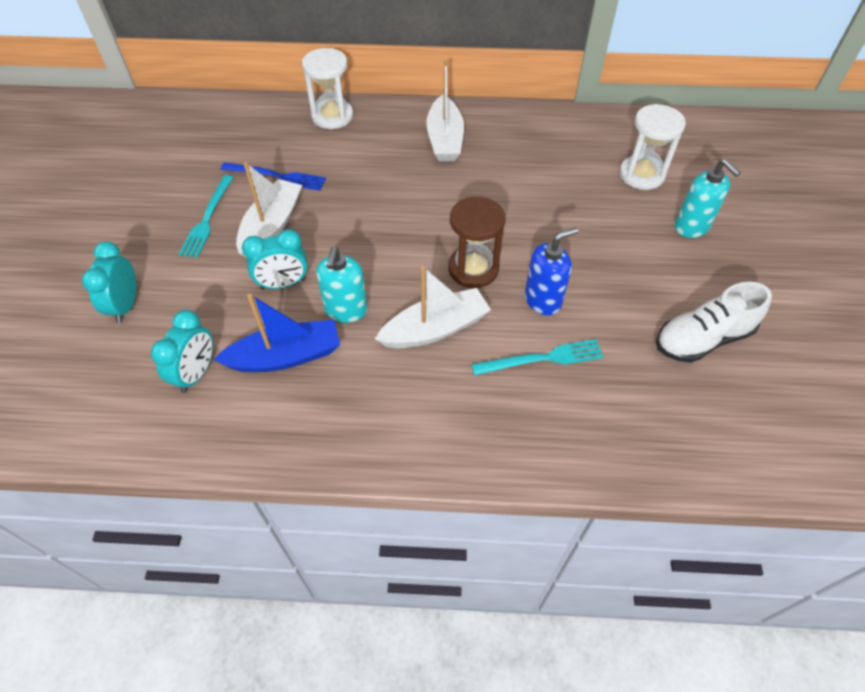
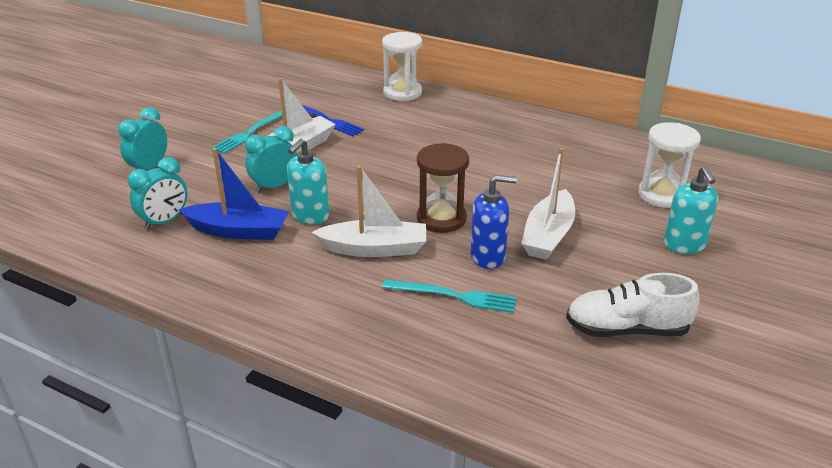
camera: 25 degrees right, 20 degrees down
(283, 284) = (274, 186): turquoise clock -> turquoise clock turned 135 degrees clockwise
(445, 139) = (488, 128): white boat -> white boat (548, 235)

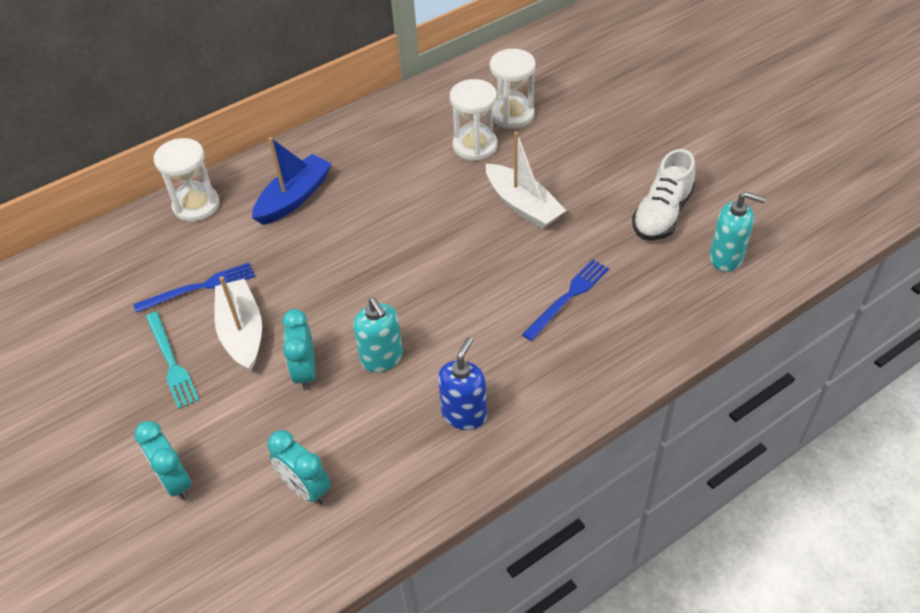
camera: 60 degrees left, 15 degrees up
(164, 221) = (305, 488): turquoise clock -> turquoise clock turned 150 degrees clockwise
(239, 231) = (369, 425): blue boat -> blue boat (294, 198)
(374, 248) = (468, 327): white boat -> none
(441, 219) = (453, 263): brown hourglass -> none
(454, 296) = (568, 297): turquoise fork -> blue fork
(488, 257) = (528, 254): blue soap dispenser -> blue soap dispenser (464, 414)
(596, 187) = (475, 146): none -> white hourglass
(684, 245) = (584, 136): turquoise soap dispenser -> turquoise soap dispenser (726, 258)

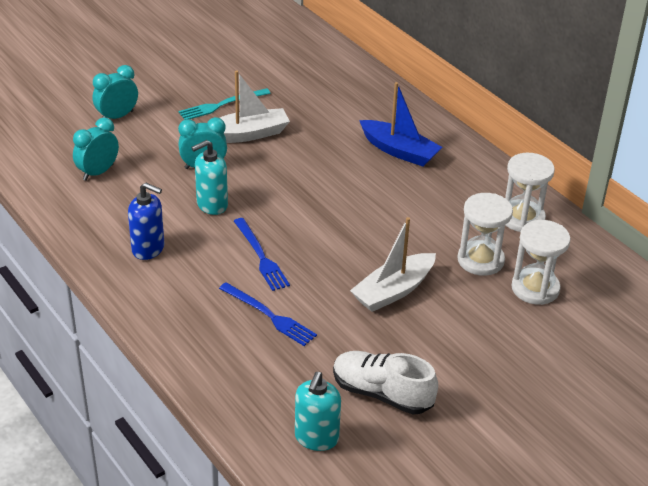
camera: 85 degrees right, 10 degrees down
(196, 205) = (388, 101): white hourglass -> white hourglass (522, 218)
(199, 287) = (295, 111): blue fork -> blue fork (261, 256)

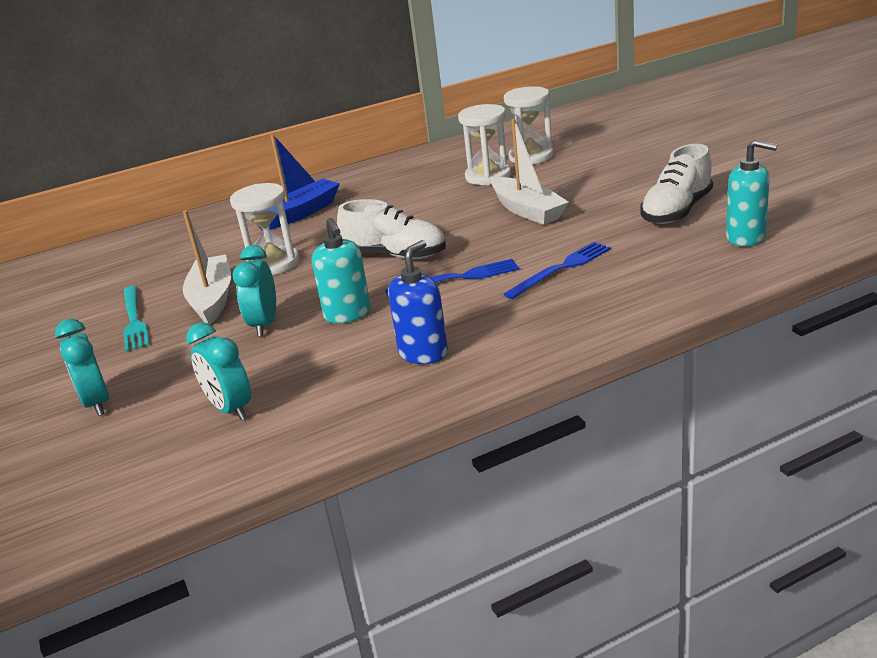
camera: 75 degrees left, 10 degrees down
(308, 218) = (395, 255): none -> white shoe
(522, 218) = (431, 162): white hourglass -> white hourglass (273, 264)

